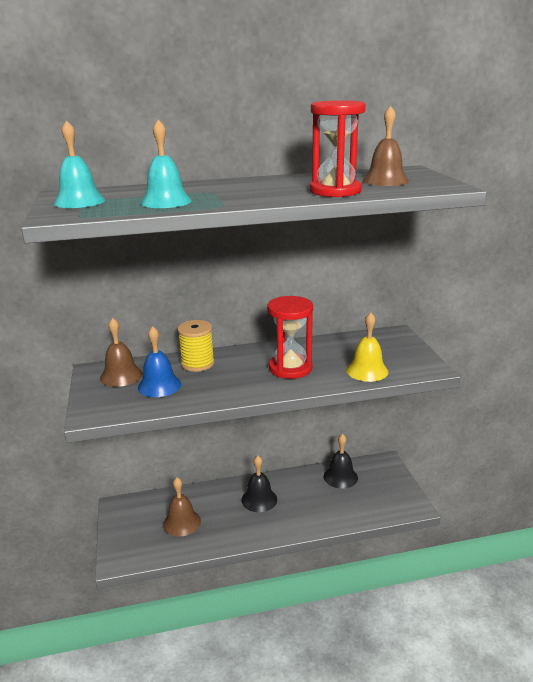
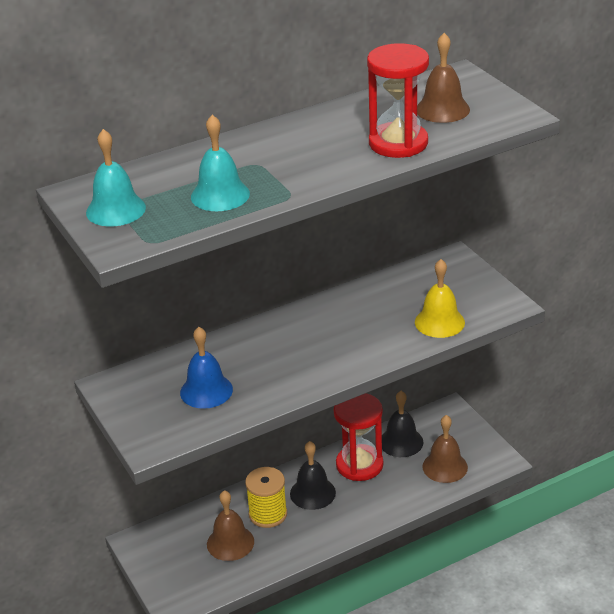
camera: 15 degrees left, 10 degrees up
(121, 376) = (149, 386): brown bell -> brown bell (445, 467)
(197, 363) = (233, 350): yellow spool -> yellow spool (268, 514)
(290, 368) = (349, 335): red hourglass -> red hourglass (359, 465)

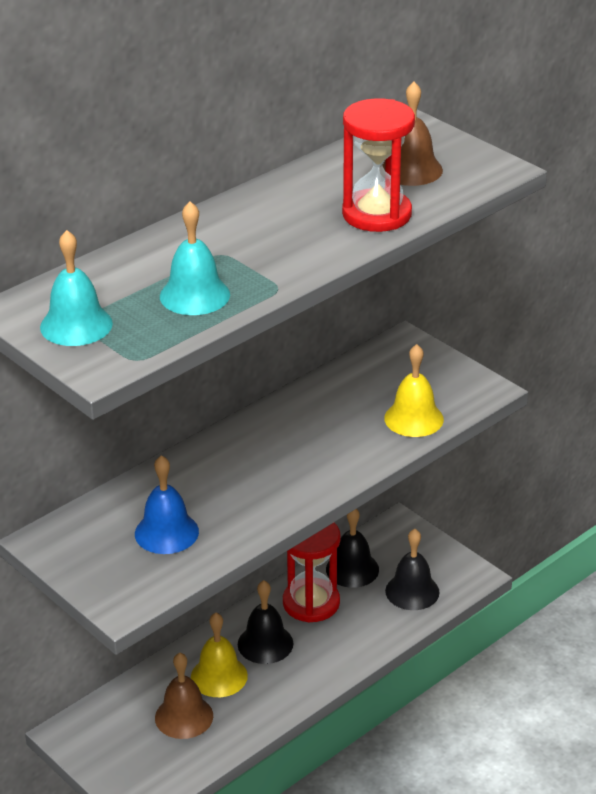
camera: 15 degrees left, 0 degrees up
(268, 514) = (219, 676): yellow spool -> yellow bell
(445, 467) = (412, 591): brown bell -> black bell

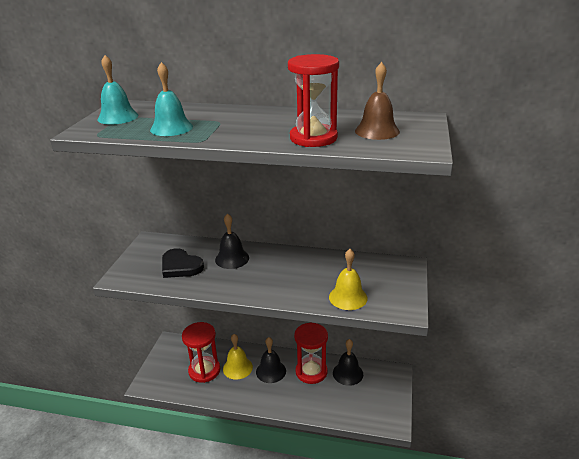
camera: 55 degrees right, 5 degrees down
(166, 532) = (180, 266): blue bell -> black heart
(184, 716) = (204, 370): brown bell -> red hourglass
(412, 591) = (356, 404): black bell -> black bell (232, 258)

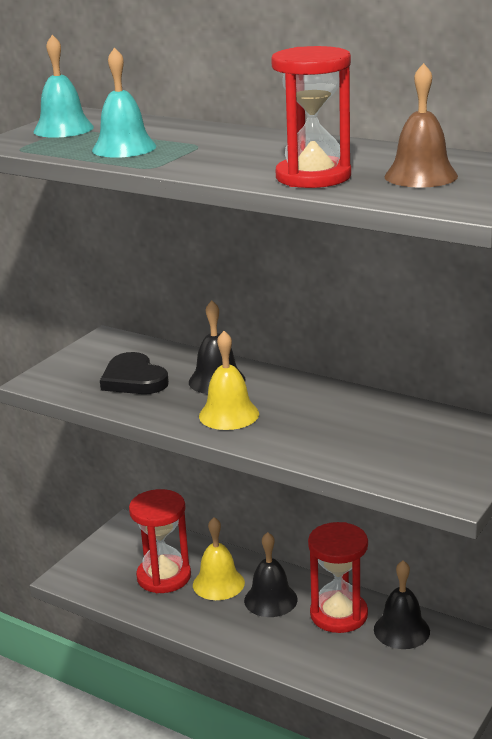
camera: 20 degrees right, 5 degrees down
(348, 297) = (369, 460): yellow bell -> yellow bell (229, 414)

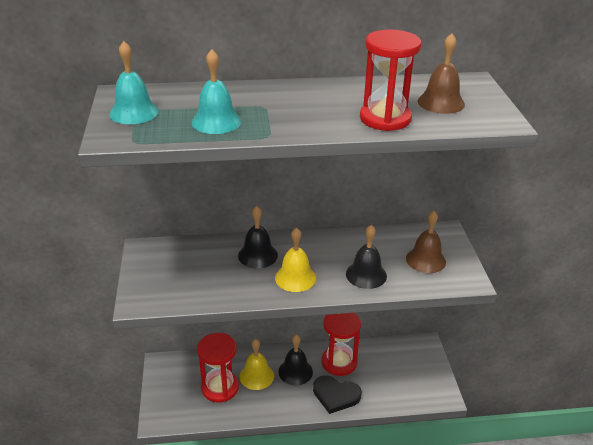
camera: 40 degrees left, 10 degrees up
(134, 379) = (203, 274): black heart -> black heart (335, 395)
(401, 630) = (377, 355): black bell -> black bell (366, 275)
(424, 452) = (425, 260): none -> brown bell

